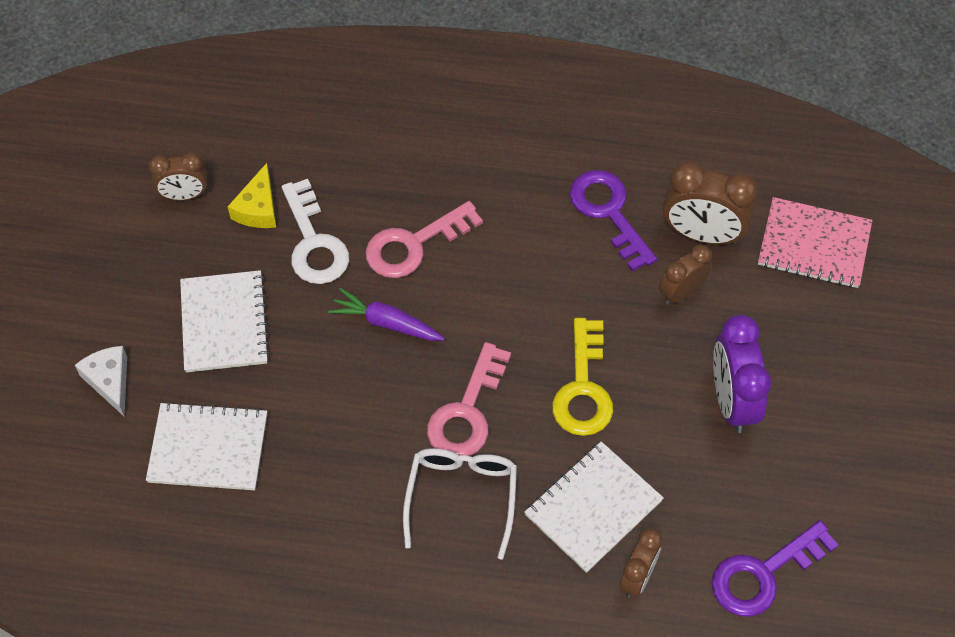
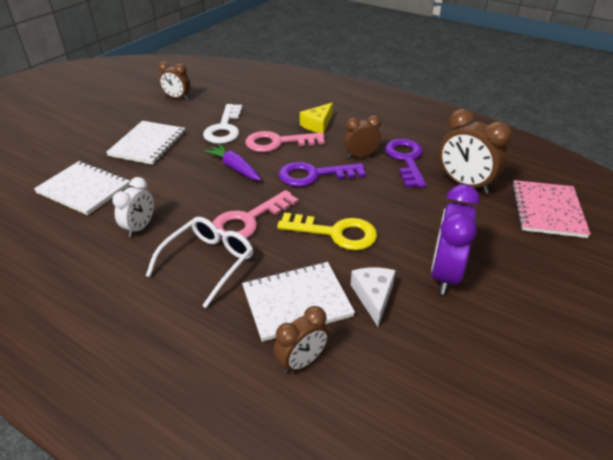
camera: 25 degrees right, 20 degrees down
(109, 381) = (67, 148): white cheese -> white cheese (373, 296)
(258, 208) = (208, 110): yellow cheese -> yellow cheese (317, 124)
(339, 480) = (140, 227): none -> white clock
(583, 388) = (335, 233): yellow key -> yellow key turned 105 degrees counterclockwise
(681, 292) = (435, 206): brown clock -> brown clock (360, 156)
(763, 574) = (416, 404): purple key -> purple key (314, 175)
(814, 245) = (547, 210): pink notebook -> pink notebook turned 60 degrees clockwise

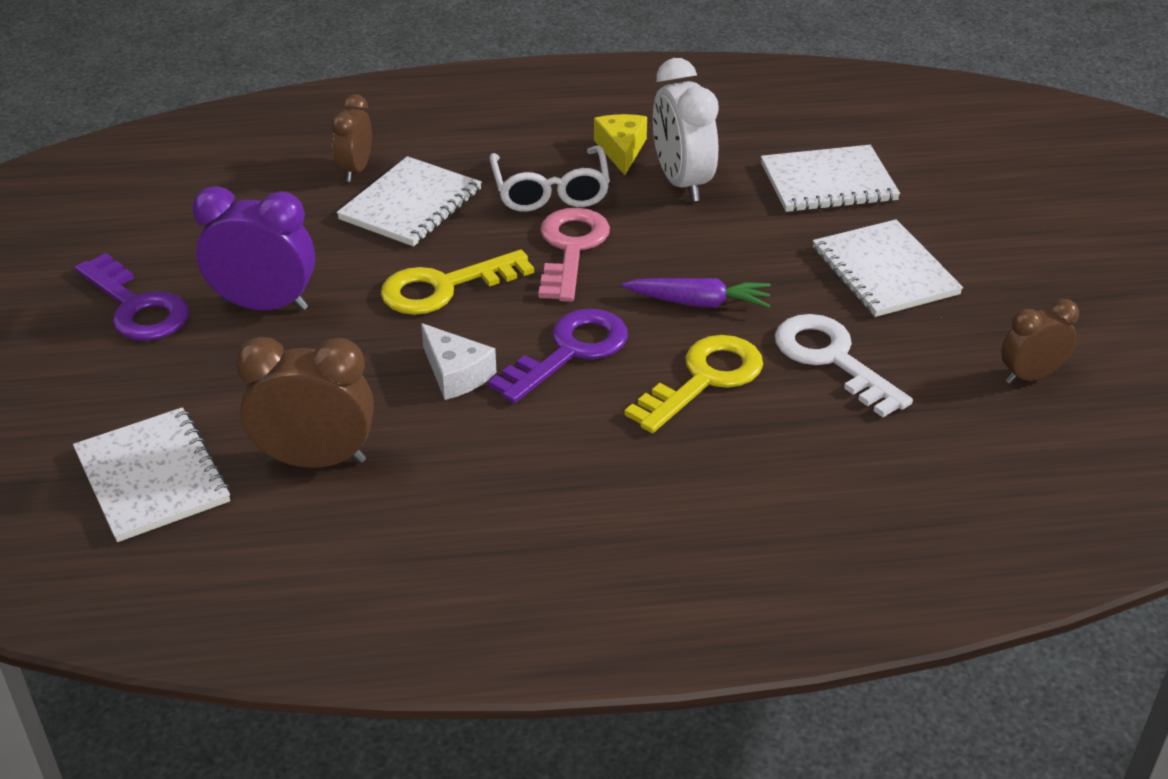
camera: 140 degrees right, 0 degrees up
(140, 227) = (682, 182): white clock -> white clock, size x1.62
(278, 143) = (704, 379): pink key -> yellow key
(317, 124) = (695, 458): yellow cheese -> yellow cheese (621, 150)
(360, 156) = (538, 426): brown clock -> none
(373, 296) = (332, 245): white cheese -> white cheese (456, 374)
(406, 160) = (454, 461): purple key -> purple key (137, 307)
(444, 274) = (264, 305): purple clock -> purple clock turned 60 degrees counterclockwise
(547, 210) = (152, 477): pink notebook -> white notebook

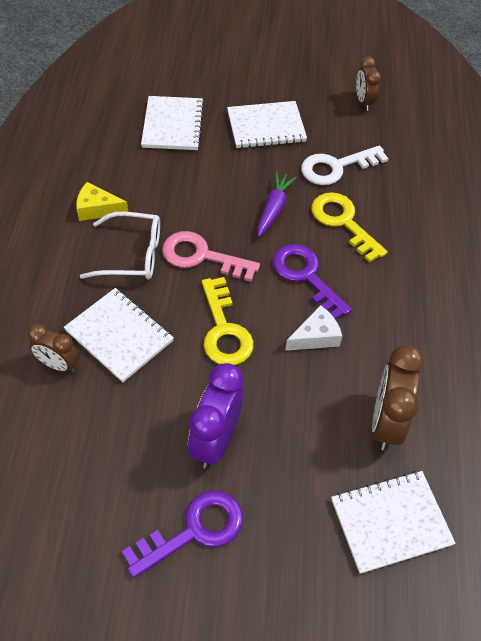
camera: 80 degrees left, 15 degrees up
(682, 182) = (148, 188): white clock -> none

